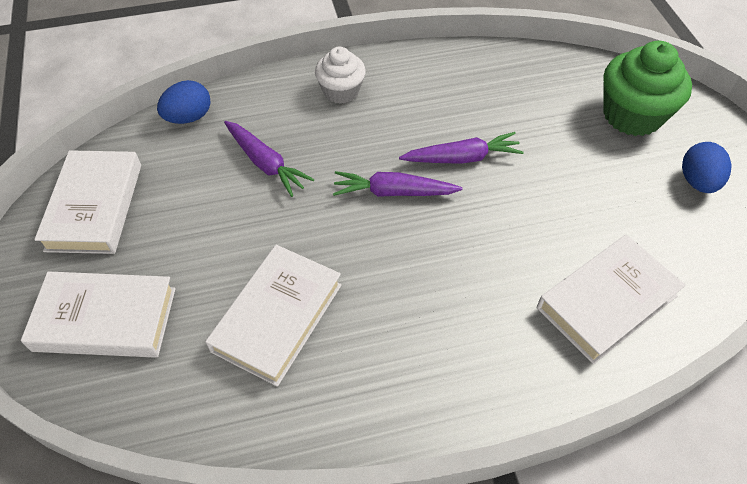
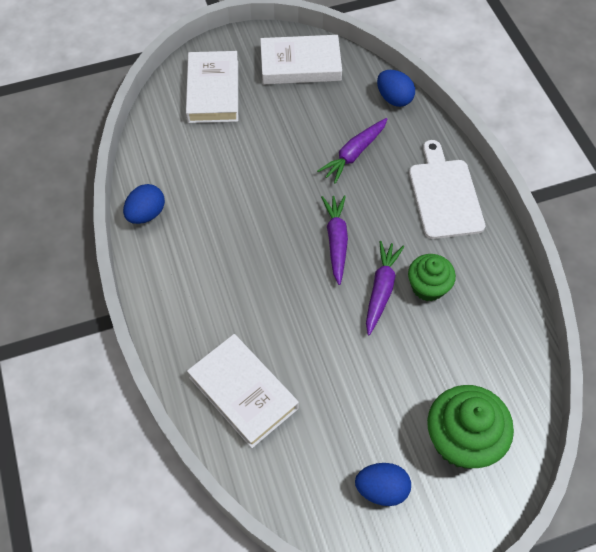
camera: 85 degrees right, 5 degrees up
(277, 317) = (219, 180): white book -> none
(323, 420) = (146, 214): none -> blue egg
(341, 91) = (444, 195): white cupcake -> white cutting board
(459, 119) = (428, 287): none -> green cupcake
(462, 158) = (381, 289): purple carrot -> purple carrot turned 150 degrees counterclockwise

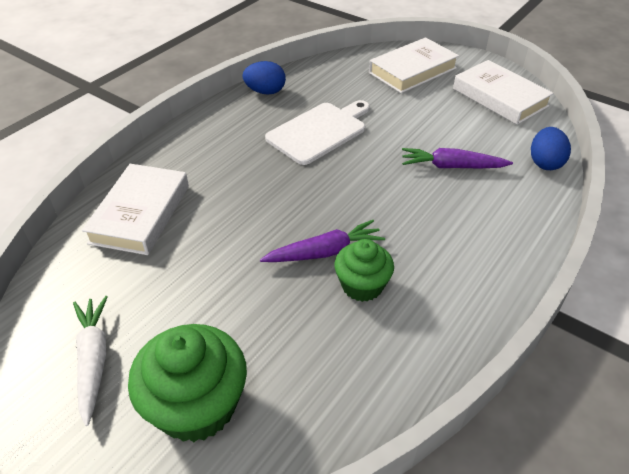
camera: 55 degrees right, 15 degrees down
(336, 241) = (347, 198): purple carrot -> none
(381, 489) = (93, 360): blue egg -> white carrot
(444, 195) = (484, 247): white cutting board -> white cutting board (319, 131)

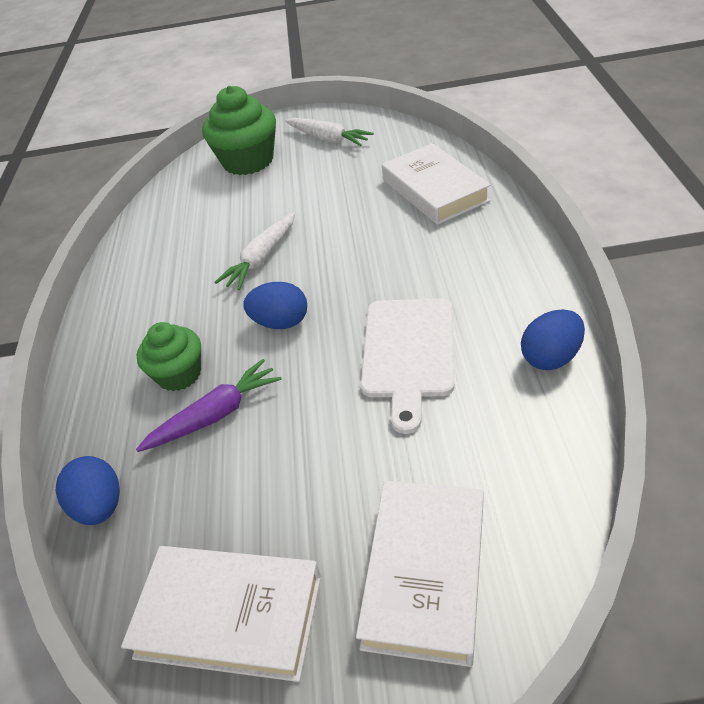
camera: 145 degrees right, 0 degrees up
(325, 252) = (262, 258): purple carrot -> white carrot
(362, 285) = (210, 258): green cupcake -> green cupcake (179, 374)
(365, 192) = (281, 322): none -> blue egg

